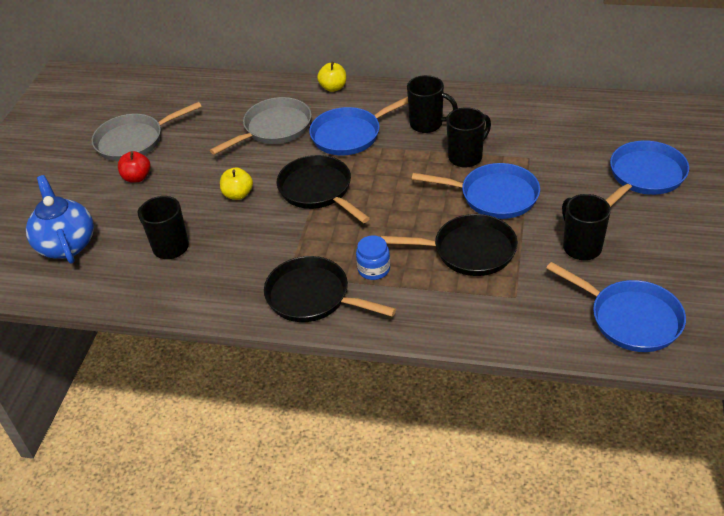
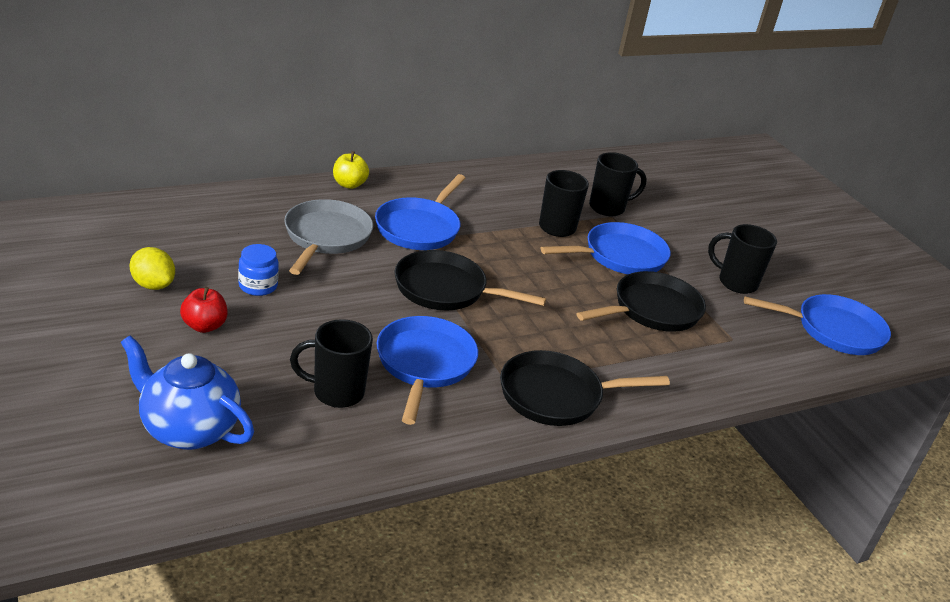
camera: 45 degrees left, 10 degrees down
(134, 141) = (153, 285): grey pan -> yellow lemon
(238, 194) = (359, 314): yellow apple -> none
(374, 269) = (586, 351): blue jar -> blue jar (258, 286)
(427, 124) = (488, 204): black mug -> black mug (608, 208)
(644, 177) = (719, 214): blue pan -> blue pan (424, 364)

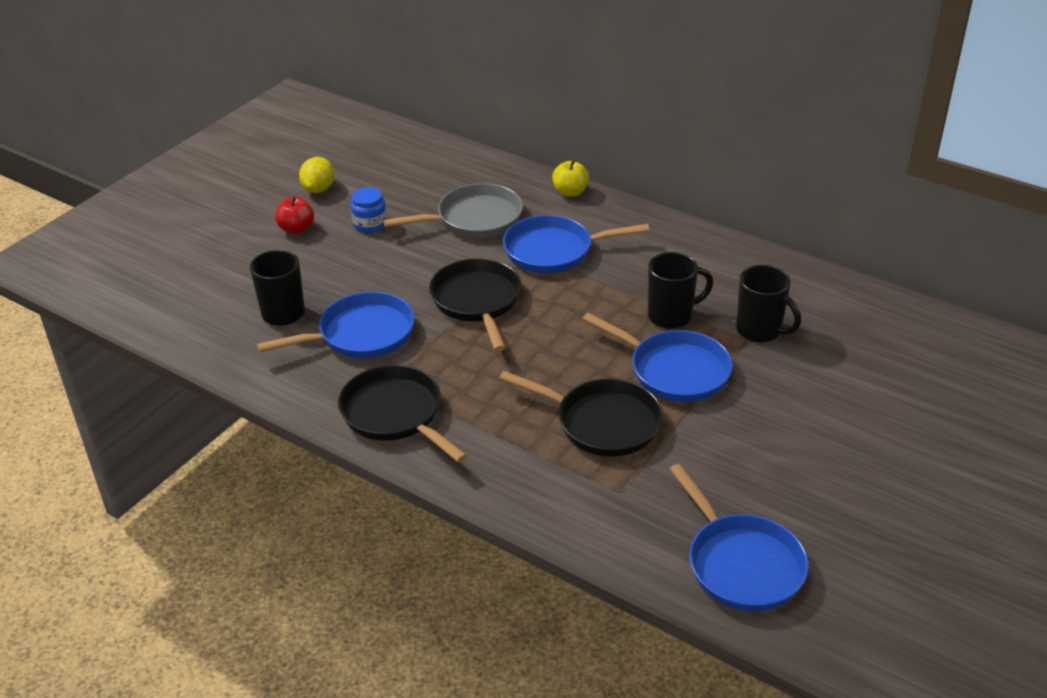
camera: 65 degrees right, 5 degrees up
(188, 429) = (183, 277): blue teapot -> none
(736, 282) = (738, 462): black mug -> none

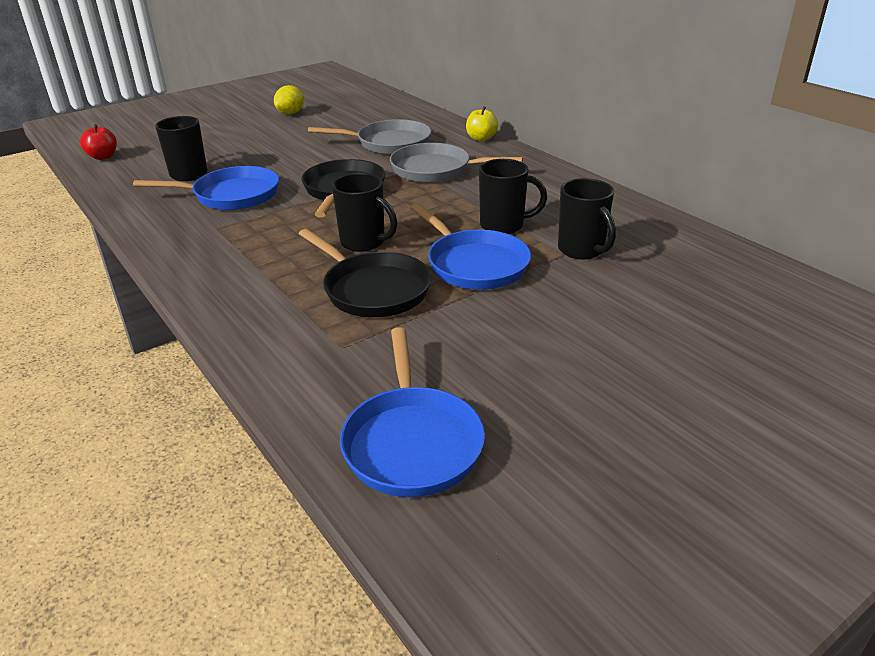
camera: 20 degrees right, 5 degrees down
(296, 229) = (252, 131): red apple -> red apple (103, 157)
(370, 224) = (307, 136): blue jar -> none
(395, 415) = (202, 250): black pan -> none
(552, 368) = (364, 243): none -> black mug
(554, 251) = (436, 170): blue pan -> grey pan

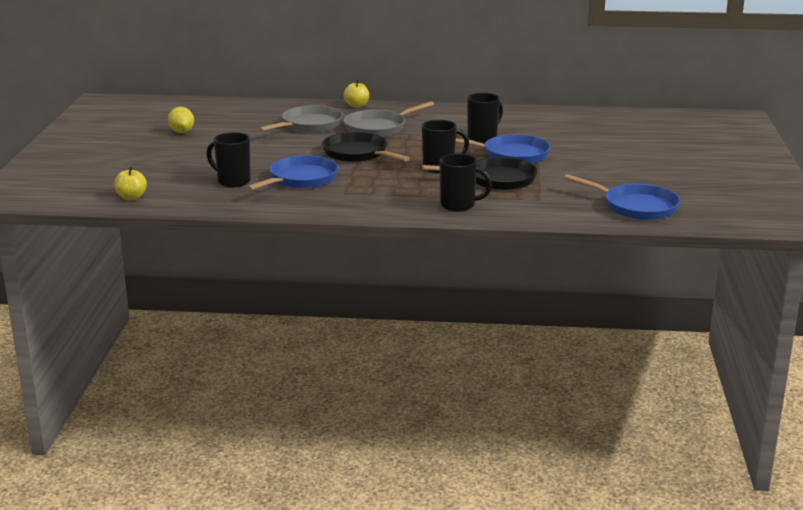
camera: 50 degrees left, 10 degrees down
(103, 157) = (131, 197): red apple -> yellow apple
(582, 250) = (540, 133): black mug -> black mug (459, 205)

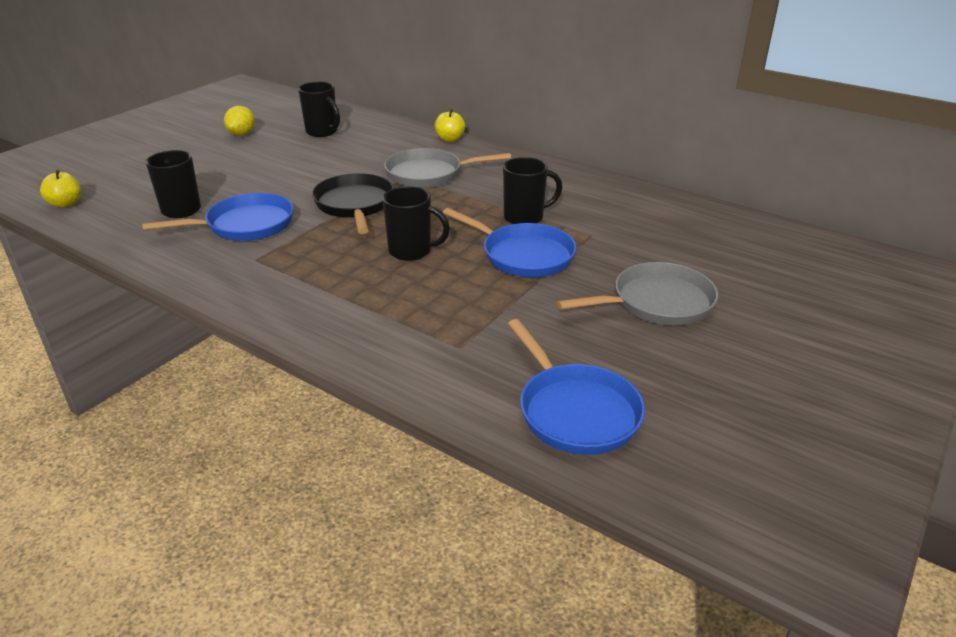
camera: 30 degrees right, 10 degrees up
(309, 125) = (365, 154): grey pan -> grey pan (656, 303)
(459, 205) = (345, 323): black mug -> black mug (322, 132)
(496, 180) = (450, 292): black pan -> none

